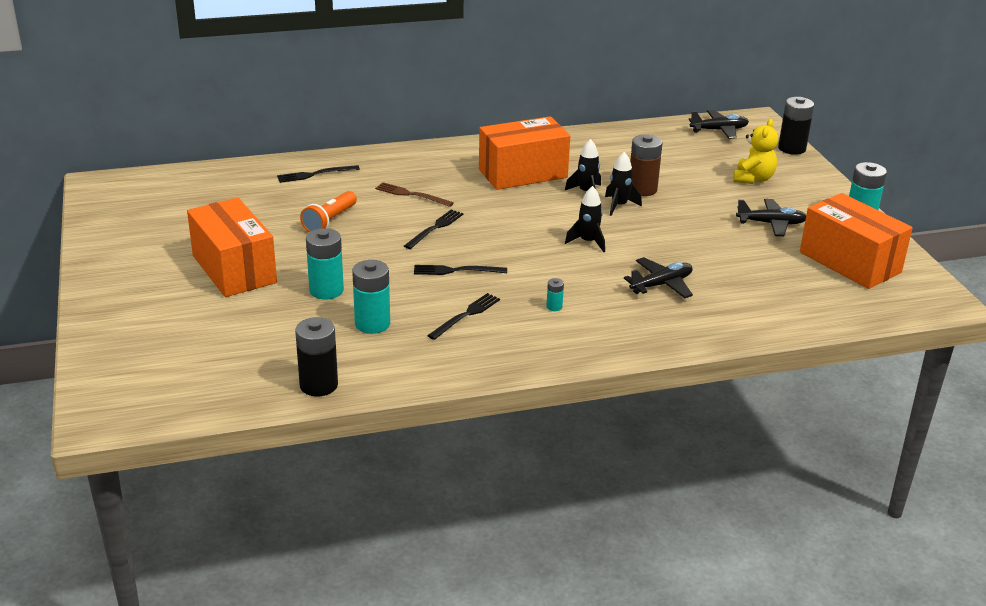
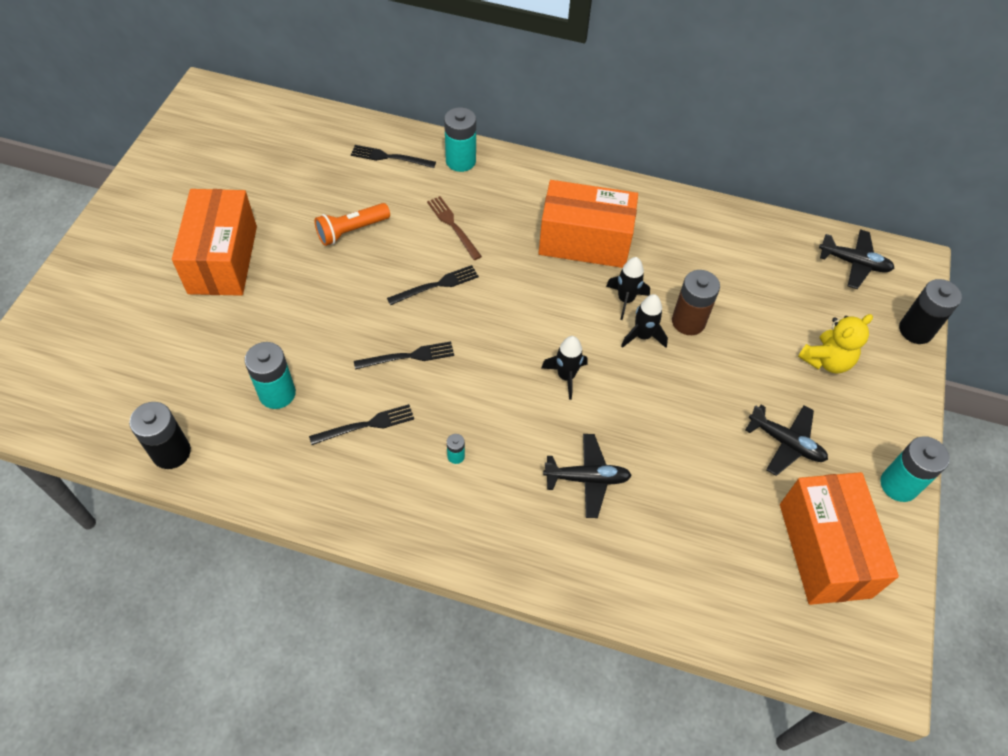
camera: 30 degrees right, 25 degrees up
(326, 290) = (275, 327): turquoise battery -> turquoise battery (460, 161)
(456, 270) = (408, 356): black fork -> black fork turned 135 degrees clockwise

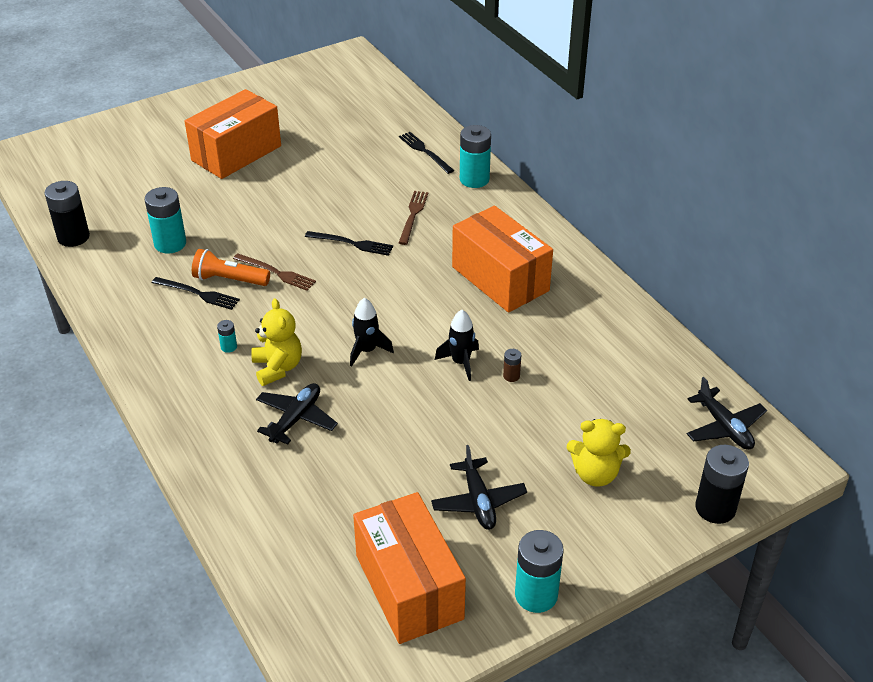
camera: 45 degrees right, 15 degrees down
(351, 230) = (338, 180): orange flashlight -> orange flashlight (229, 279)
(408, 356) = (276, 273): black fork -> brown fork
(518, 444) = (277, 368): none -> yellow teddy bear
(587, 479) = (296, 419): black plane -> black plane turned 105 degrees counterclockwise
(625, 300) = (480, 333): black rocket -> none
(688, 321) = (511, 376): brown battery -> brown battery, size x0.46
(824, 550) = (409, 587): orange box -> orange box turned 60 degrees counterclockwise

